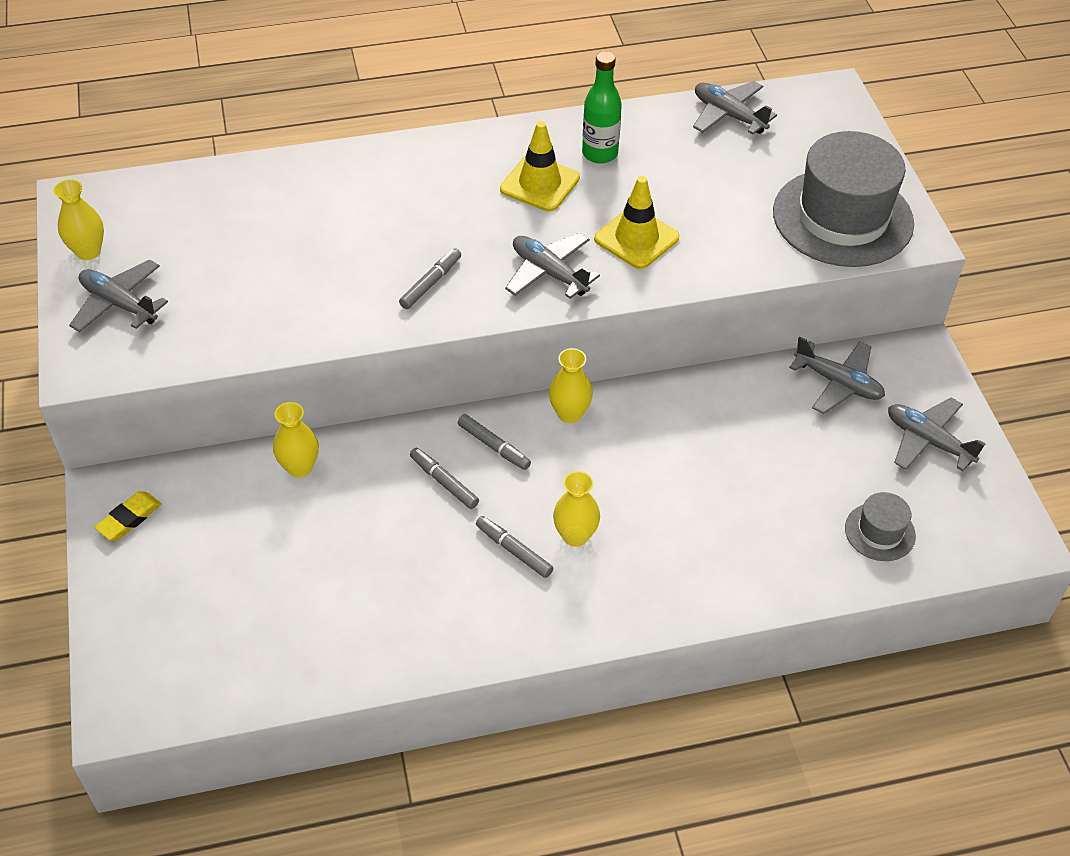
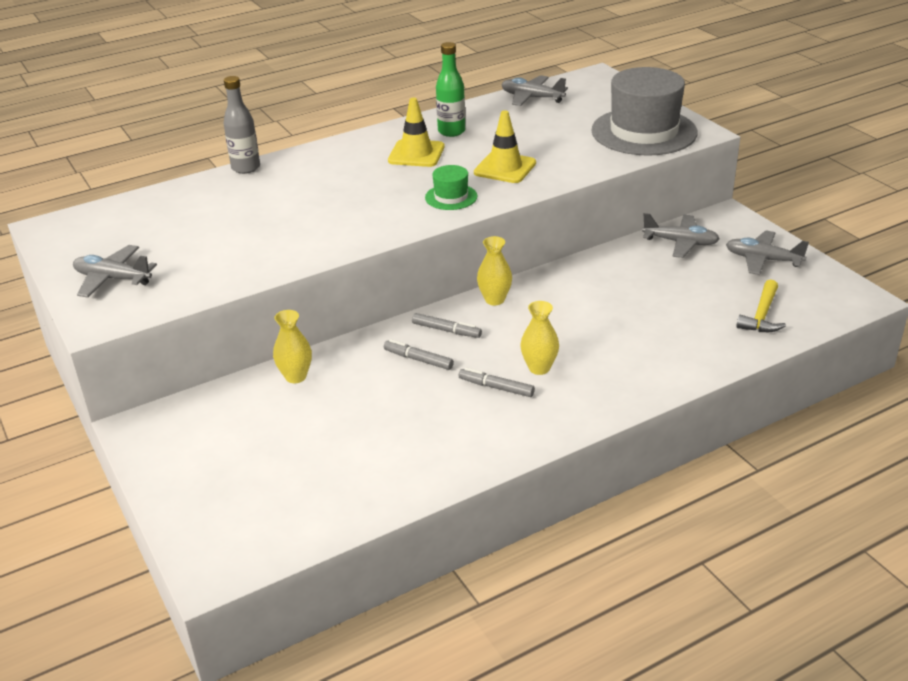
camera: 15 degrees left, 15 degrees down
(88, 251) = (71, 254): yellow vase -> none
(129, 519) = (163, 440): yellow eraser -> none
(329, 155) = (246, 168): none -> grey bottle
(431, 283) = (364, 219): grey marker -> none
(549, 272) = (451, 197): grey plane -> green hat
(880, 532) = (762, 315): grey hat -> yellow hammer

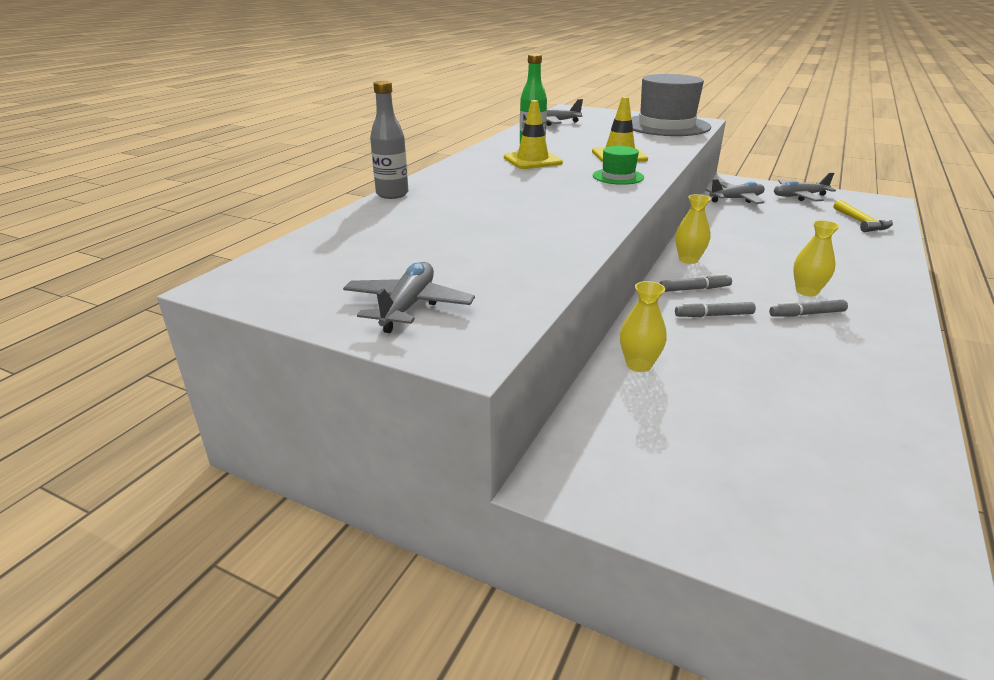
camera: 35 degrees left, 5 degrees down
(113, 279) = (408, 306): grey plane -> grey plane turned 120 degrees clockwise

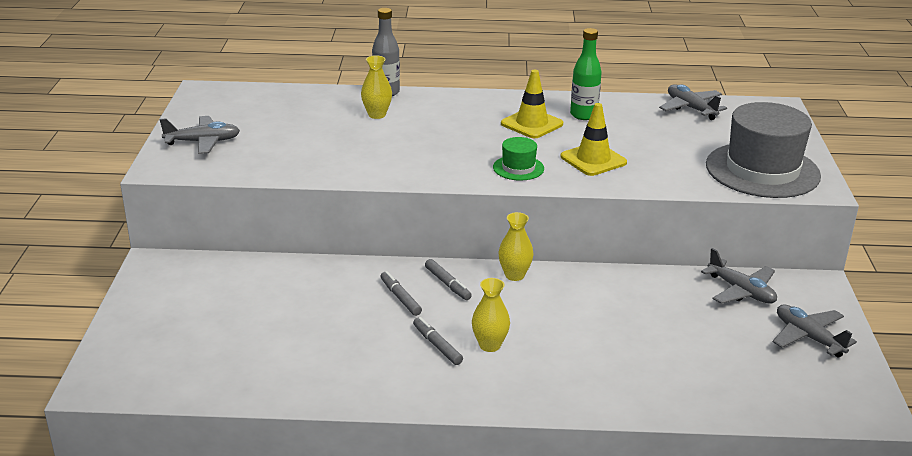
camera: 65 degrees right, 0 degrees up
(639, 365) = (296, 272): yellow vase -> yellow vase (377, 115)
(861, 222) = (747, 386): yellow hammer -> none

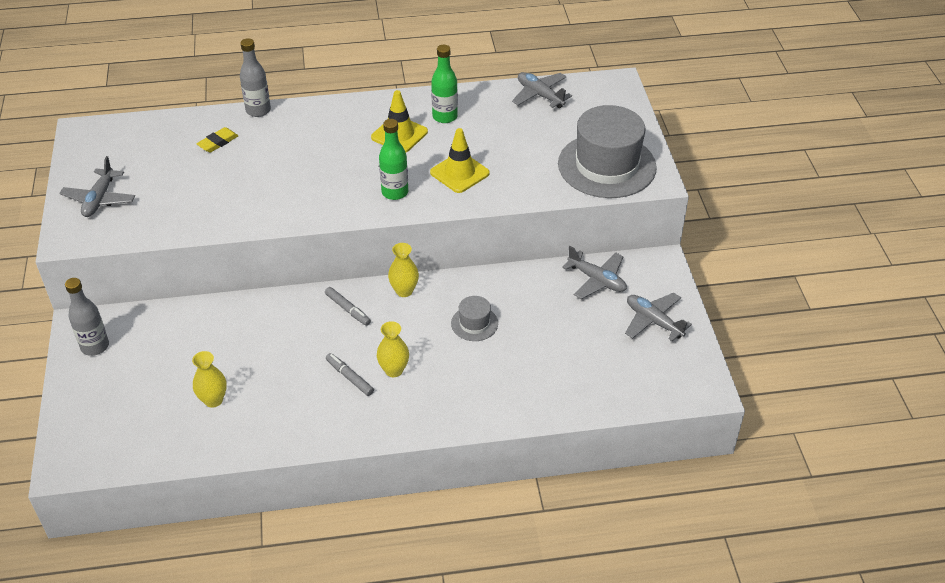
camera: 10 degrees left, 15 degrees up
(163, 283) = (95, 346): none -> grey bottle
(203, 142) = (99, 199): grey plane -> grey plane turned 120 degrees clockwise
(338, 111) = (218, 142): none -> yellow eraser
(377, 115) = (255, 142): yellow vase -> yellow vase (213, 400)
(400, 298) = (309, 331): grey marker -> none
(518, 168) = (395, 192): green hat -> green bottle
(591, 314) = (474, 323): none -> grey hat

